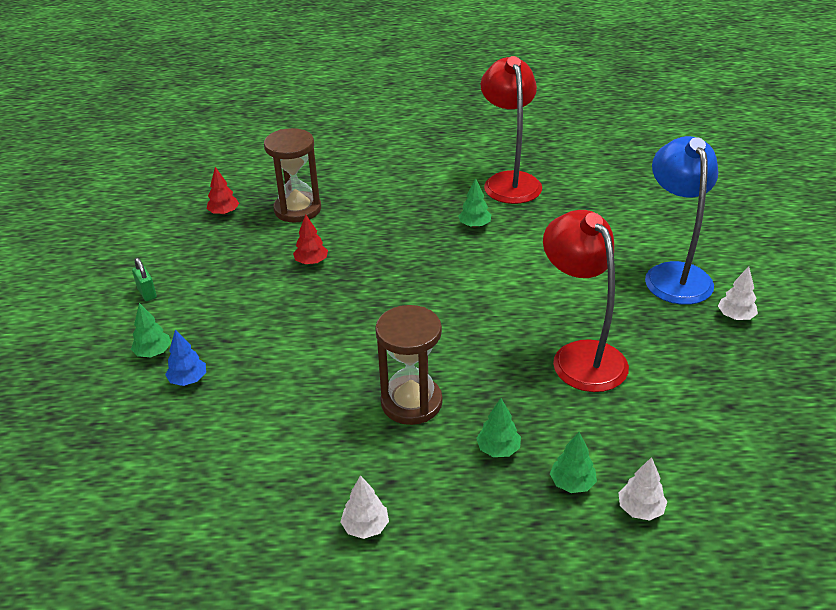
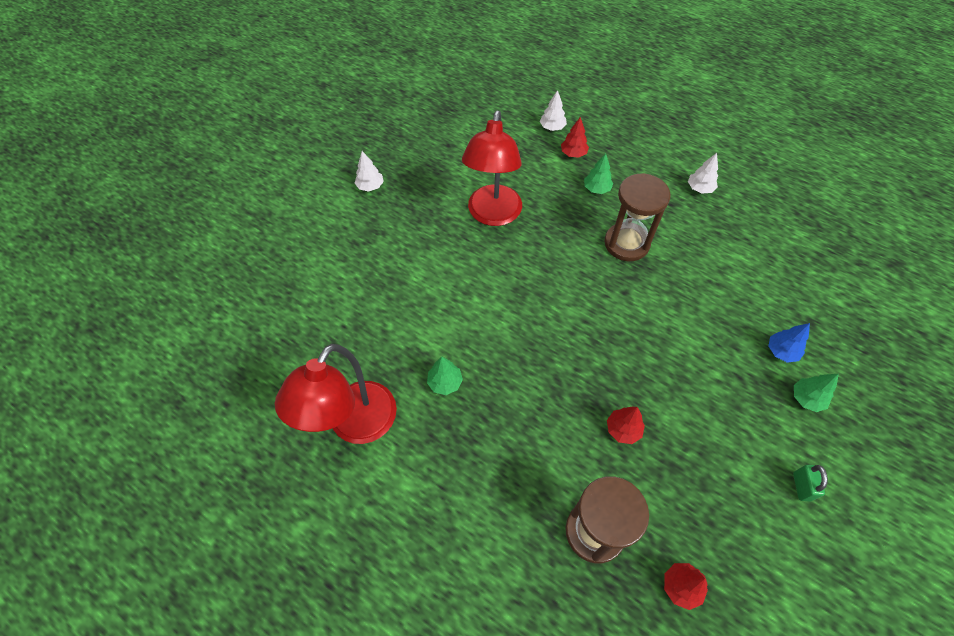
camera: 145 degrees left, 20 degrees up
(572, 483) = (573, 154): green tree -> red tree
(674, 274) = (361, 236): blue lamp -> none

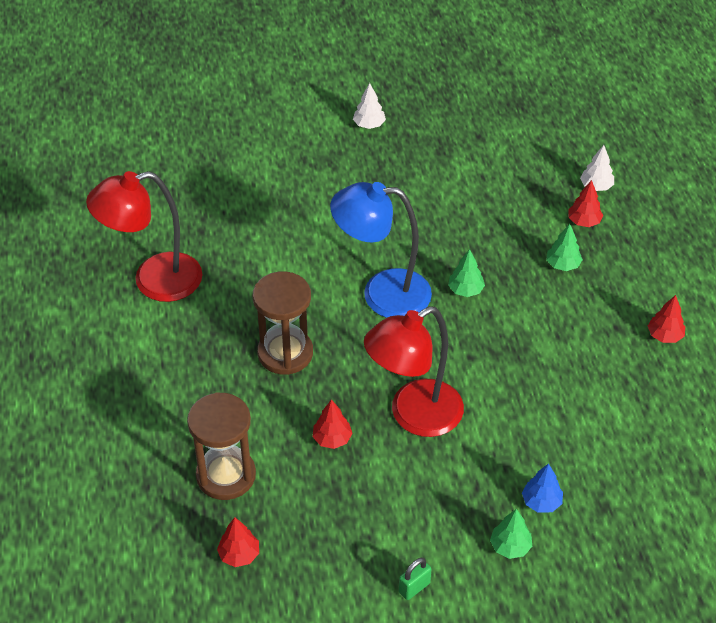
camera: 45 degrees right, 10 degrees down
(445, 382) = (246, 304): green tree -> green tree (465, 290)
(493, 215) = (440, 218): red lamp -> red lamp (414, 416)
(522, 295) = (382, 293): none -> blue lamp
(626, 243) = (526, 325): brown hourglass -> brown hourglass (285, 353)
(699, 188) = (664, 335): white tree -> red tree

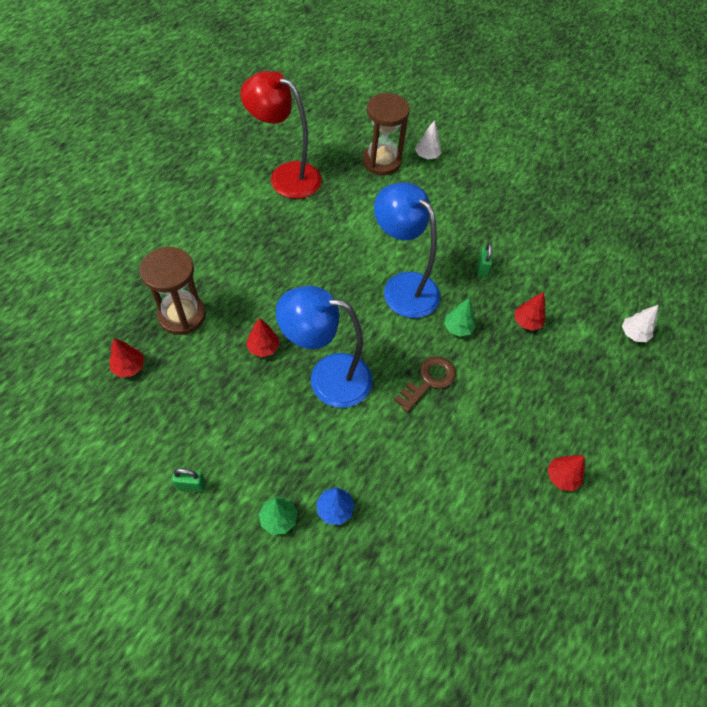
camera: 40 degrees right, 10 degrees up
(285, 353) = (302, 274): brown hourglass -> brown hourglass (381, 161)
(369, 125) = (521, 181): white tree -> white tree (427, 156)
(414, 416) = (327, 377): red lamp -> blue lamp
(426, 226) = (482, 268): none -> green padlock
(493, 349) = (429, 381): none -> brown key
(562, 265) = (545, 366): green tree -> none
(584, 221) = (595, 350): red tree -> red tree (527, 322)

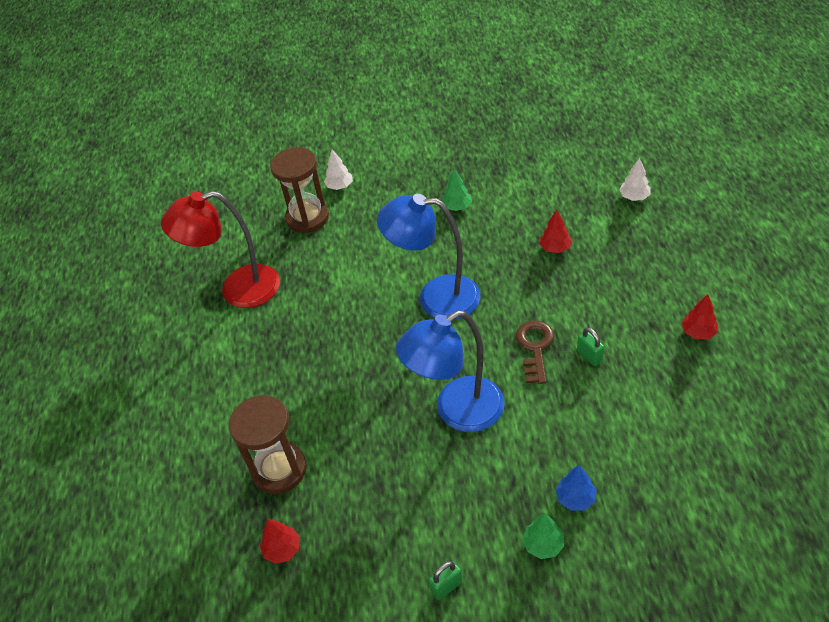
camera: 30 degrees left, 10 degrees down
(263, 347) = (380, 434): red tree -> none
(458, 328) = (511, 292): green tree -> green tree (457, 207)
(482, 268) = (479, 236): green padlock -> green padlock (589, 356)

